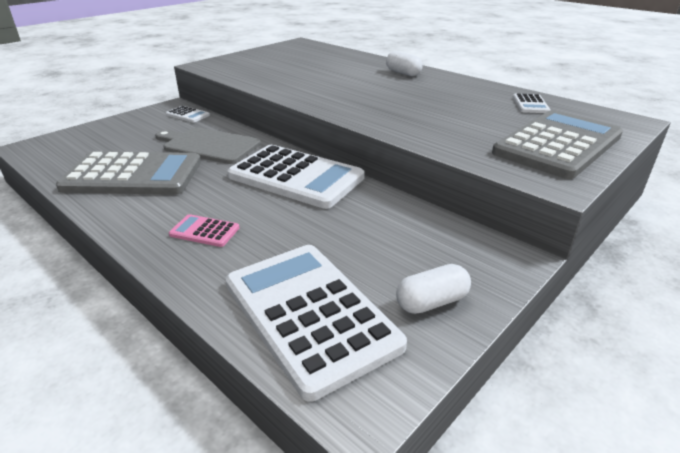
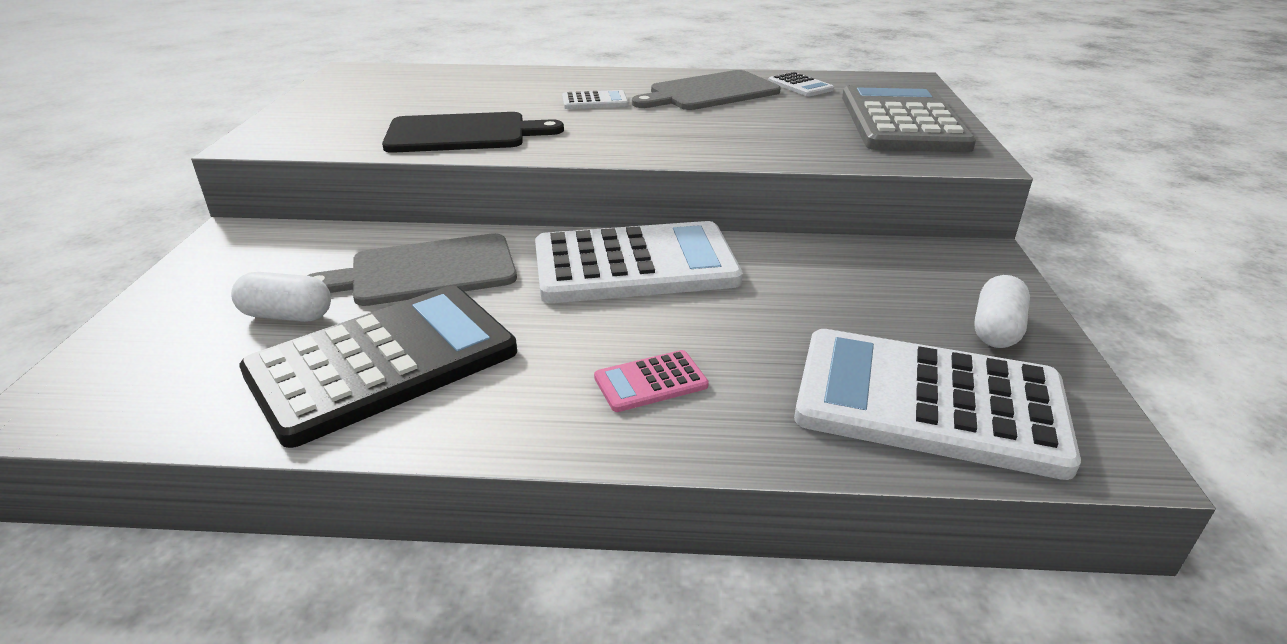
camera: 40 degrees left, 0 degrees up
(133, 175) = (383, 363): grey calculator -> black calculator
(188, 115) = (292, 240): white calculator -> white calculator (595, 101)
(286, 82) = (463, 133): none -> black cutting board
(403, 73) = (595, 82): white capsule -> white capsule (287, 315)
(458, 94) = (710, 92): none -> grey cutting board

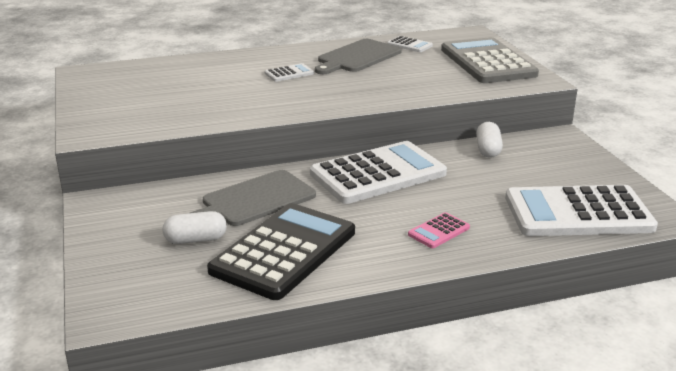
camera: 20 degrees left, 5 degrees down
(463, 133) = (226, 108): black cutting board -> none
(996, 329) = (589, 173): white capsule -> white capsule (488, 150)

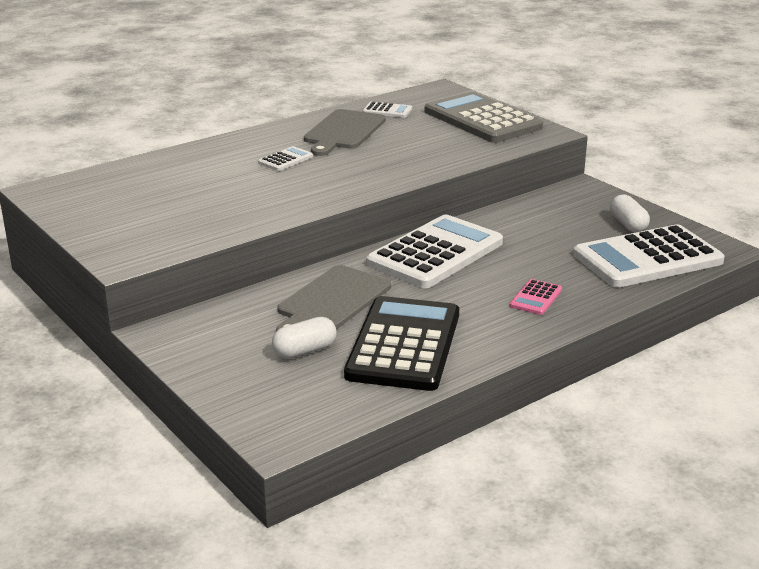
camera: 20 degrees left, 0 degrees up
(488, 150) = (524, 212): white capsule -> white capsule (628, 225)

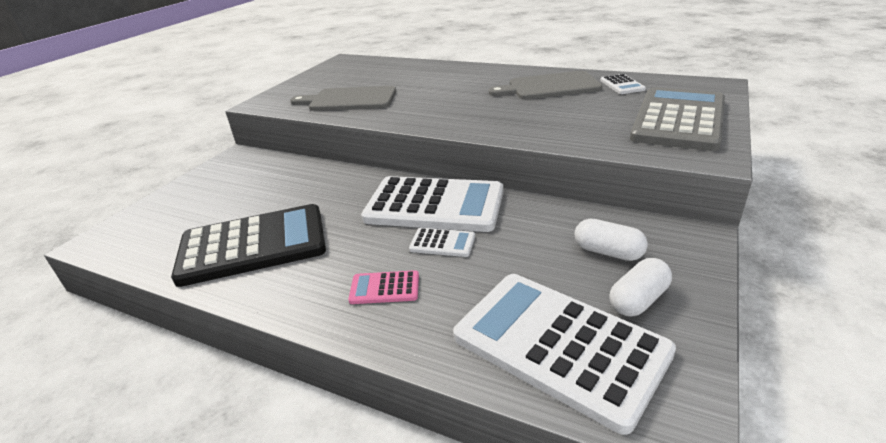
camera: 65 degrees right, 5 degrees up
(285, 160) = (466, 89): white calculator -> white calculator (442, 243)
(304, 351) = (229, 208): white capsule -> white capsule (608, 252)
(332, 301) = (314, 192): grey cutting board -> grey cutting board (349, 100)

